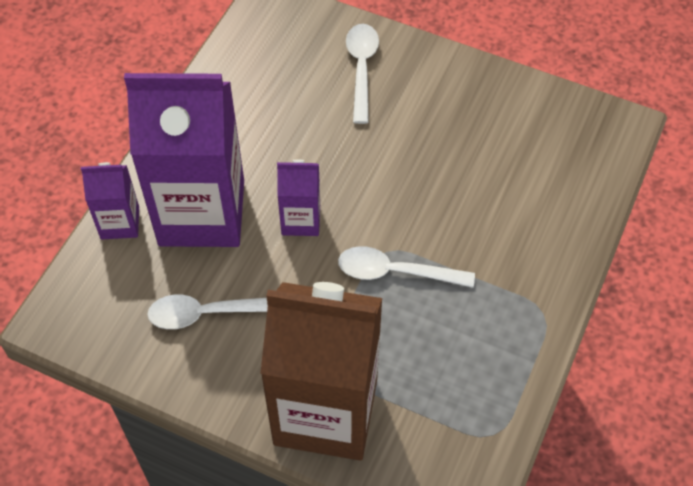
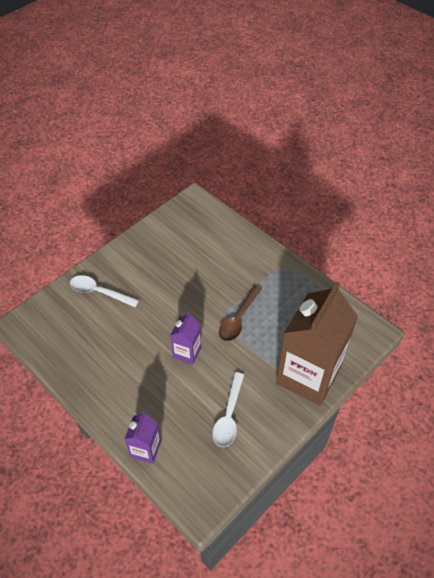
camera: 70 degrees left, 5 degrees down
(202, 213) = (159, 401): purple carton -> none
(396, 272) = (238, 319): white spoon -> brown spoon

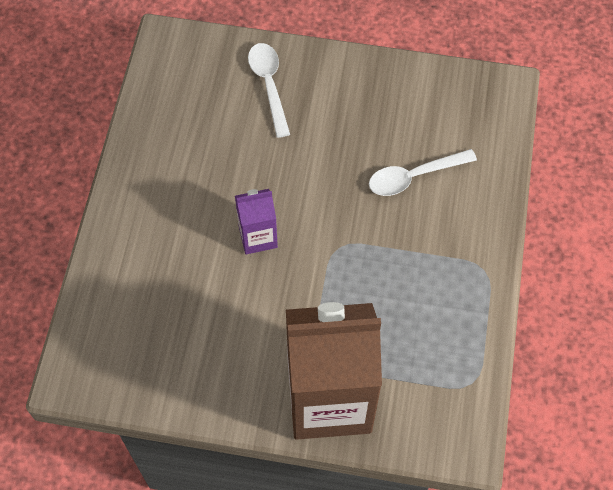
camera: 55 degrees right, 10 degrees up
(145, 449) = (100, 277): purple carton -> none
(229, 416) = (204, 339): white spoon -> white spoon (414, 176)
(238, 319) = (352, 264): brown spoon -> none

